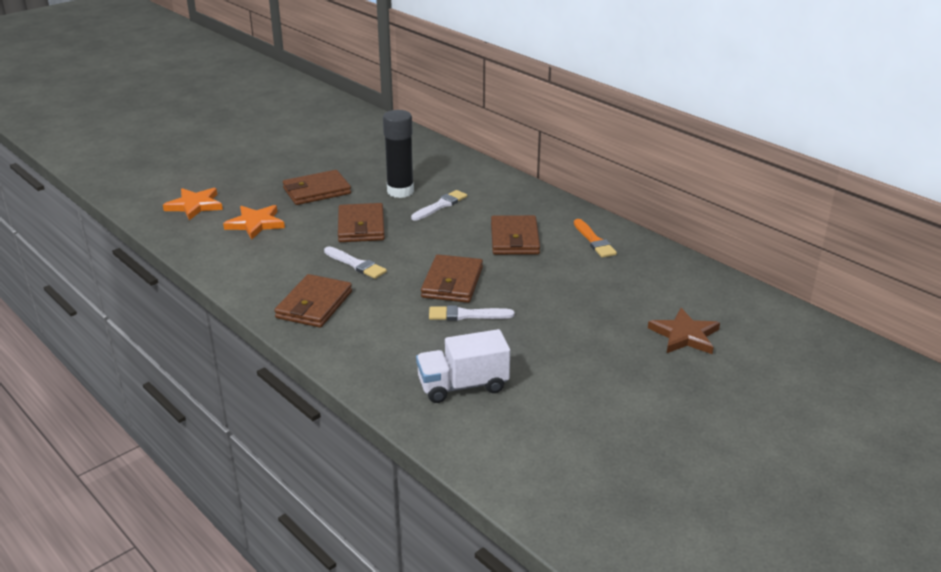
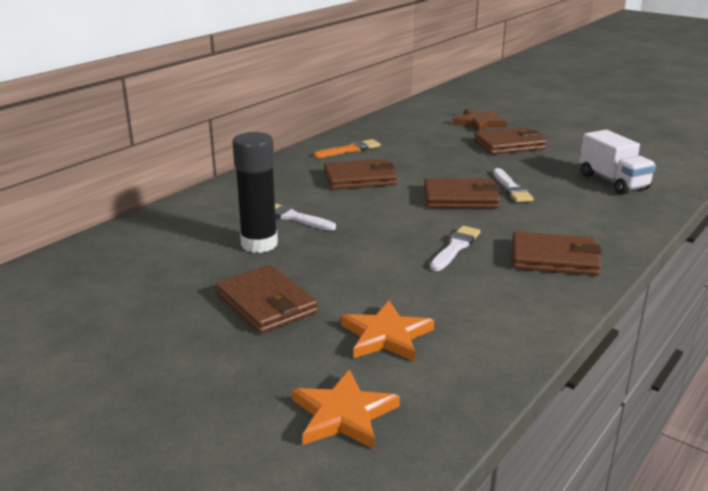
camera: 100 degrees left, 5 degrees down
(361, 226) = (363, 256): brown wallet -> brown wallet (509, 145)

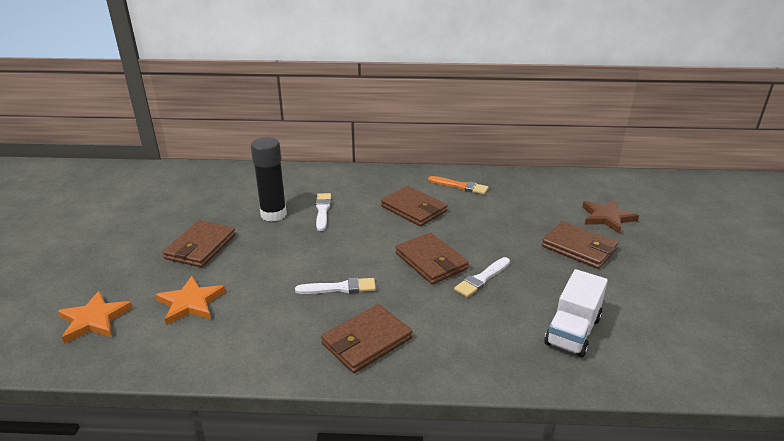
camera: 55 degrees right, 5 degrees up
(554, 258) = (366, 341): brown wallet -> brown wallet turned 75 degrees clockwise

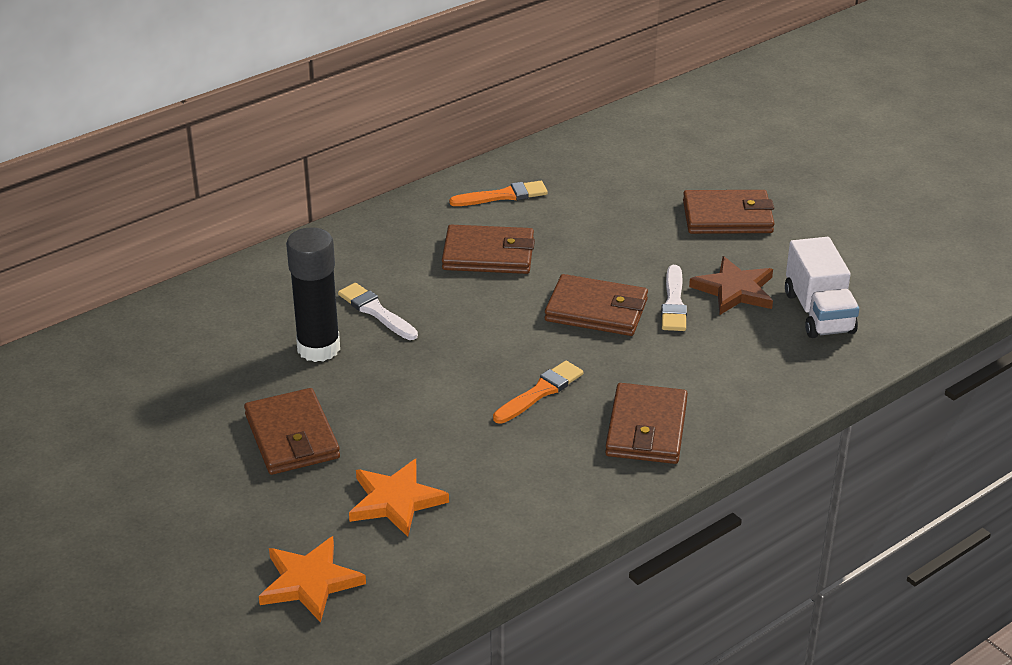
camera: 40 degrees left, 5 degrees up
(340, 288) = (540, 392): white brush -> orange brush
(607, 218) = (716, 164): brown star -> brown star (735, 290)

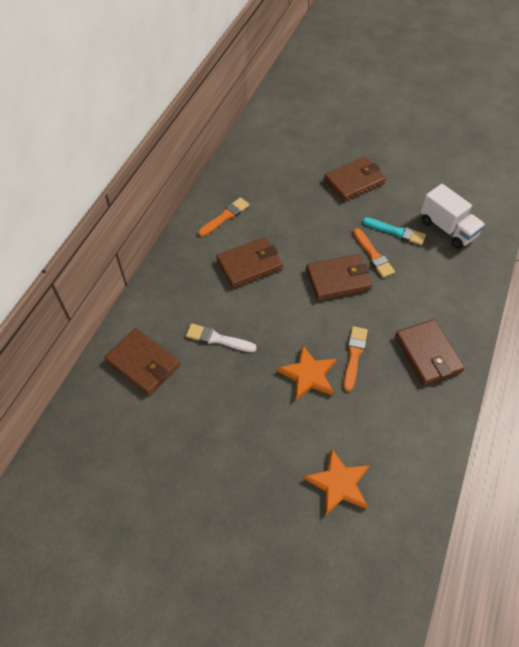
camera: 30 degrees left, 20 degrees up
(292, 436) = (241, 466): brown wallet -> brown wallet (143, 363)
(310, 582) = (339, 579): orange star -> orange star (308, 375)
(318, 348) = (205, 385): black glue stick -> none
(674, 303) = (373, 255): white brush -> orange brush
(735, 290) = (396, 232): brown star -> turquoise brush

